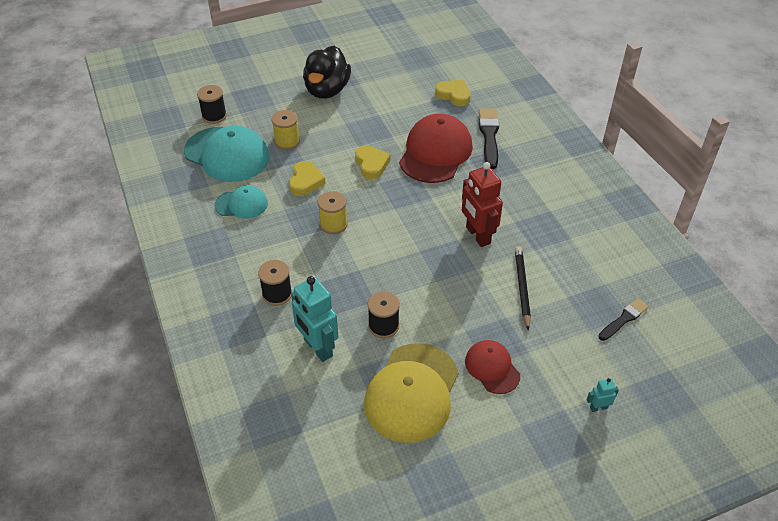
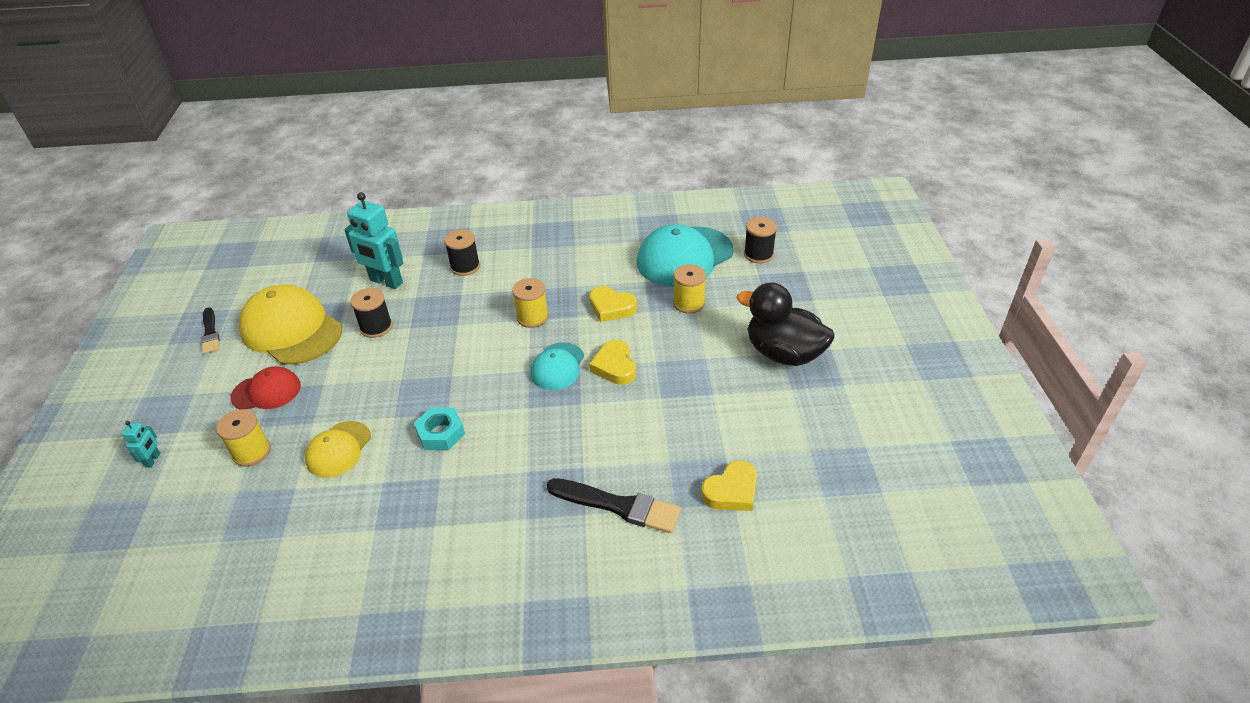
camera: 110 degrees right, 5 degrees down
(241, 204) = (599, 258): turquoise cap -> turquoise cap (557, 366)
(317, 348) = (386, 282): turquoise robot -> turquoise robot turned 135 degrees counterclockwise
(371, 164) = (615, 366): yellow heart -> yellow heart turned 75 degrees clockwise
(435, 152) = (609, 433): red cap -> none
(477, 235) = (441, 433): red robot -> turquoise nut
(522, 287) = (338, 449): black pencil -> yellow cap
(553, 342) = (251, 452): none -> yellow spool
(624, 319) = (222, 533): black brush -> black brush (210, 333)

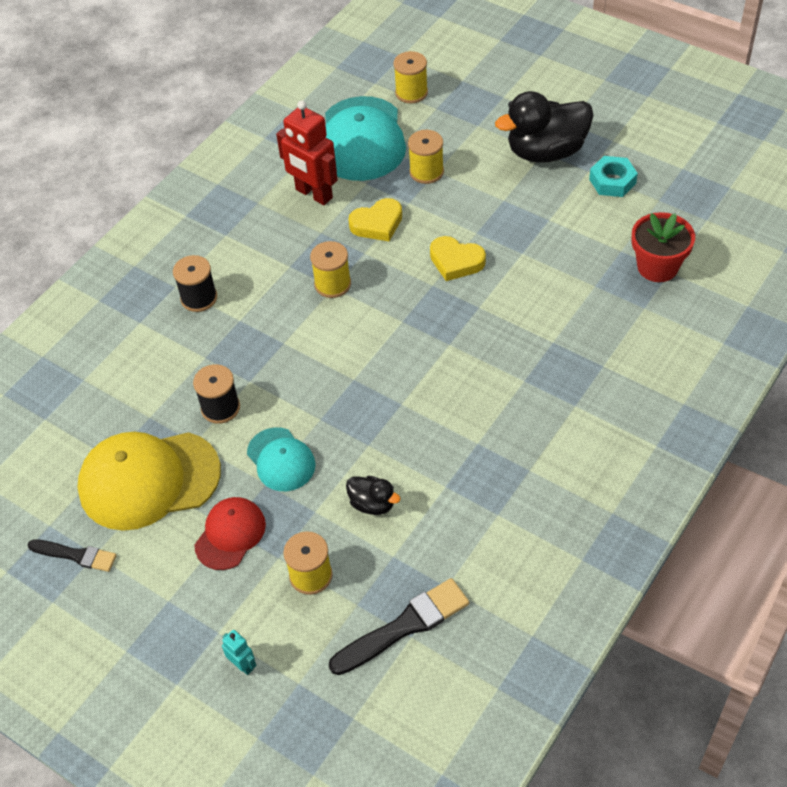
camera: 50 degrees left, 10 degrees up
(338, 449) = (372, 504): yellow cap -> black duck
(386, 282) = (153, 371): turquoise robot -> none
(441, 433) = (423, 419): turquoise nut -> turquoise nut (612, 181)
(557, 366) = (418, 299): turquoise cap -> turquoise cap (281, 459)
(608, 264) = (313, 194): none -> red robot
(618, 506) = (613, 341): black brush -> black brush (404, 626)
(731, 491) = (657, 267): yellow heart -> red flower pot
(758, 254) = (411, 92): black spool -> yellow spool

